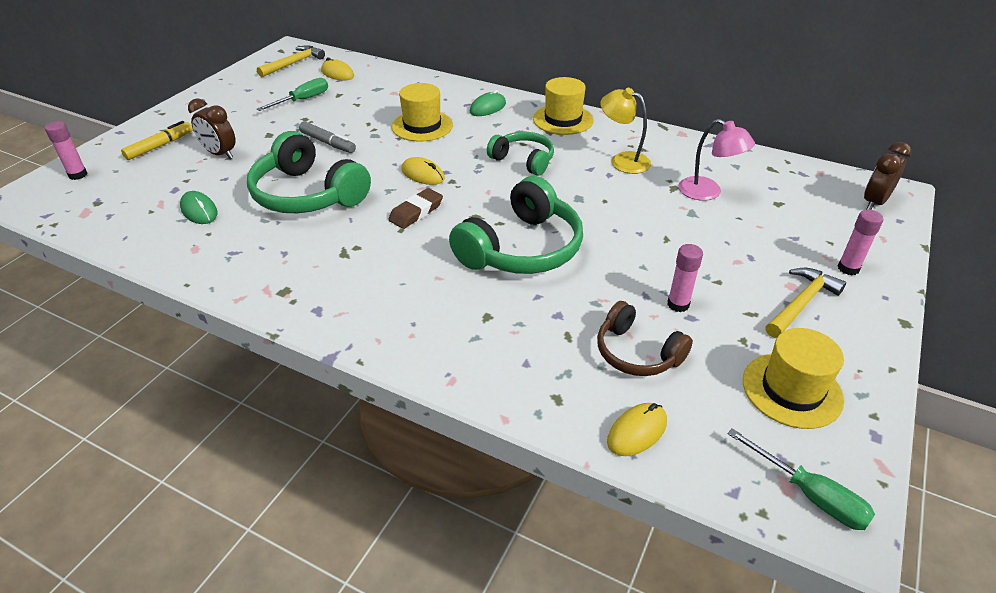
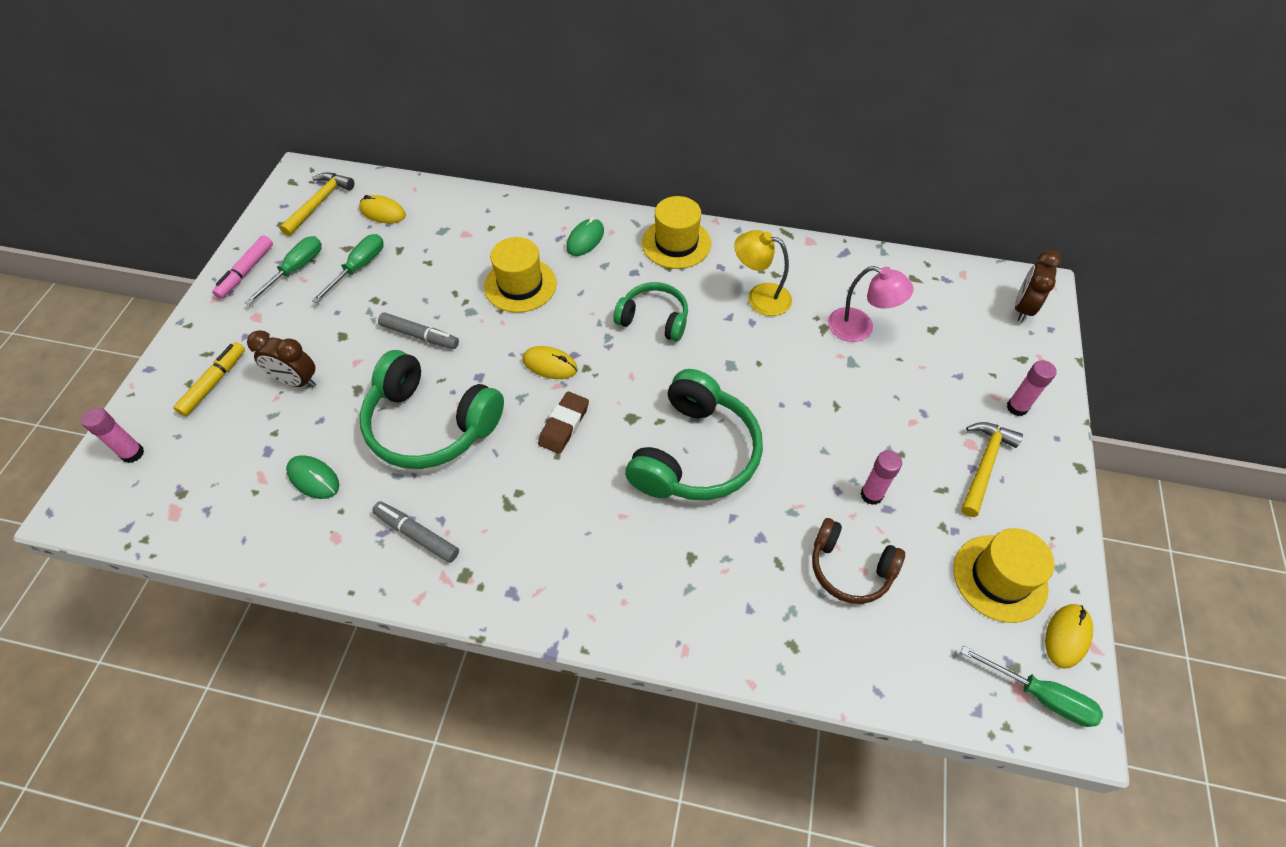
camera: 15 degrees left, 15 degrees up
(220, 91) = (246, 272): none -> pink marker
(256, 95) = (295, 270): none -> green screwdriver
(259, 258) = (417, 535): none -> grey marker
(637, 432) = (877, 666): yellow mouse -> yellow mouse (1067, 636)

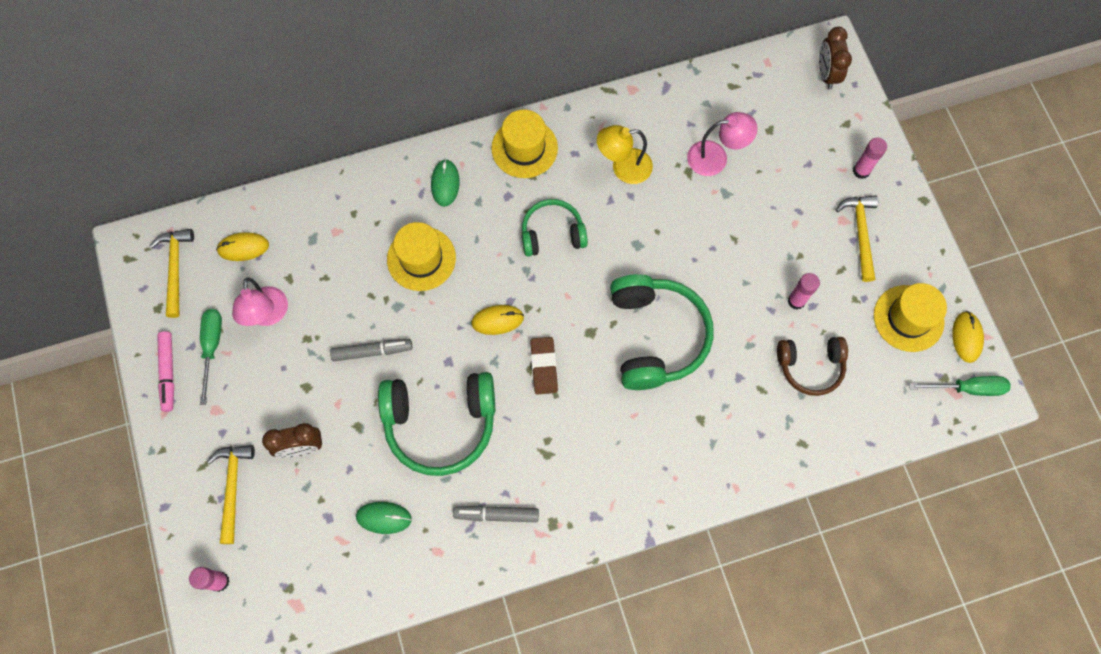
camera: 30 degrees left, 15 degrees up
(214, 383) = (233, 487): yellow marker -> yellow hammer
(359, 268) = (268, 315): green screwdriver -> pink lamp

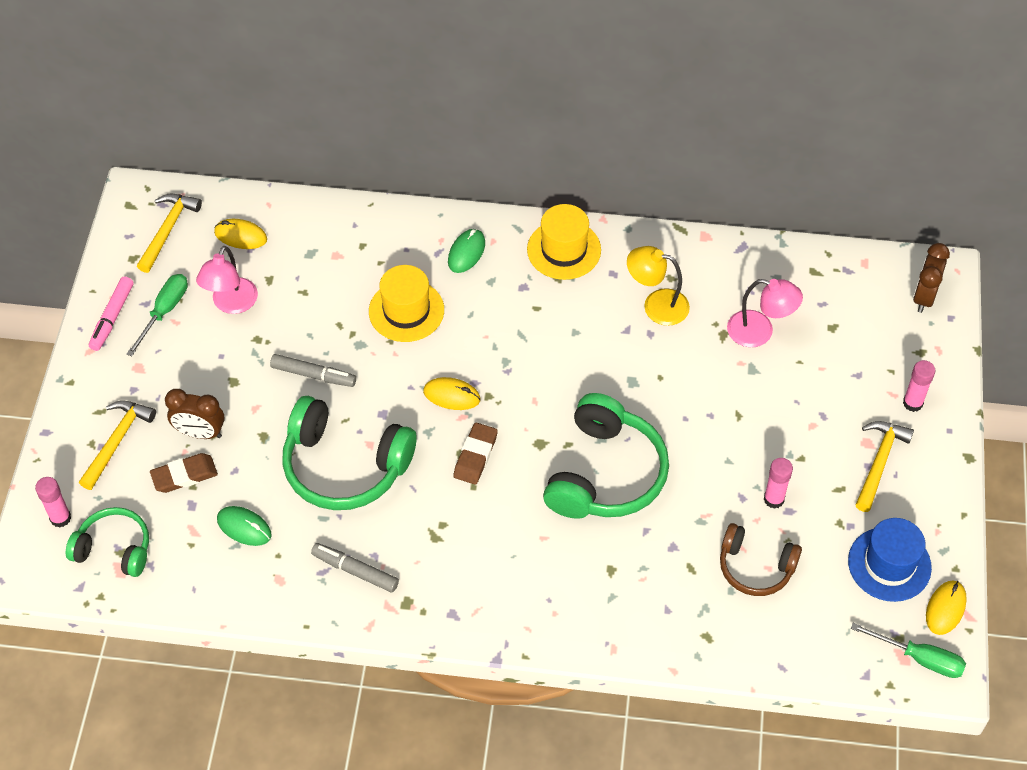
camera: 25 degrees right, 15 degrees down
(308, 493) = (184, 475): none -> brown eraser
(552, 233) = (550, 338): green headphones -> green headphones (114, 549)
(908, 318) = (889, 564): yellow hat -> blue hat

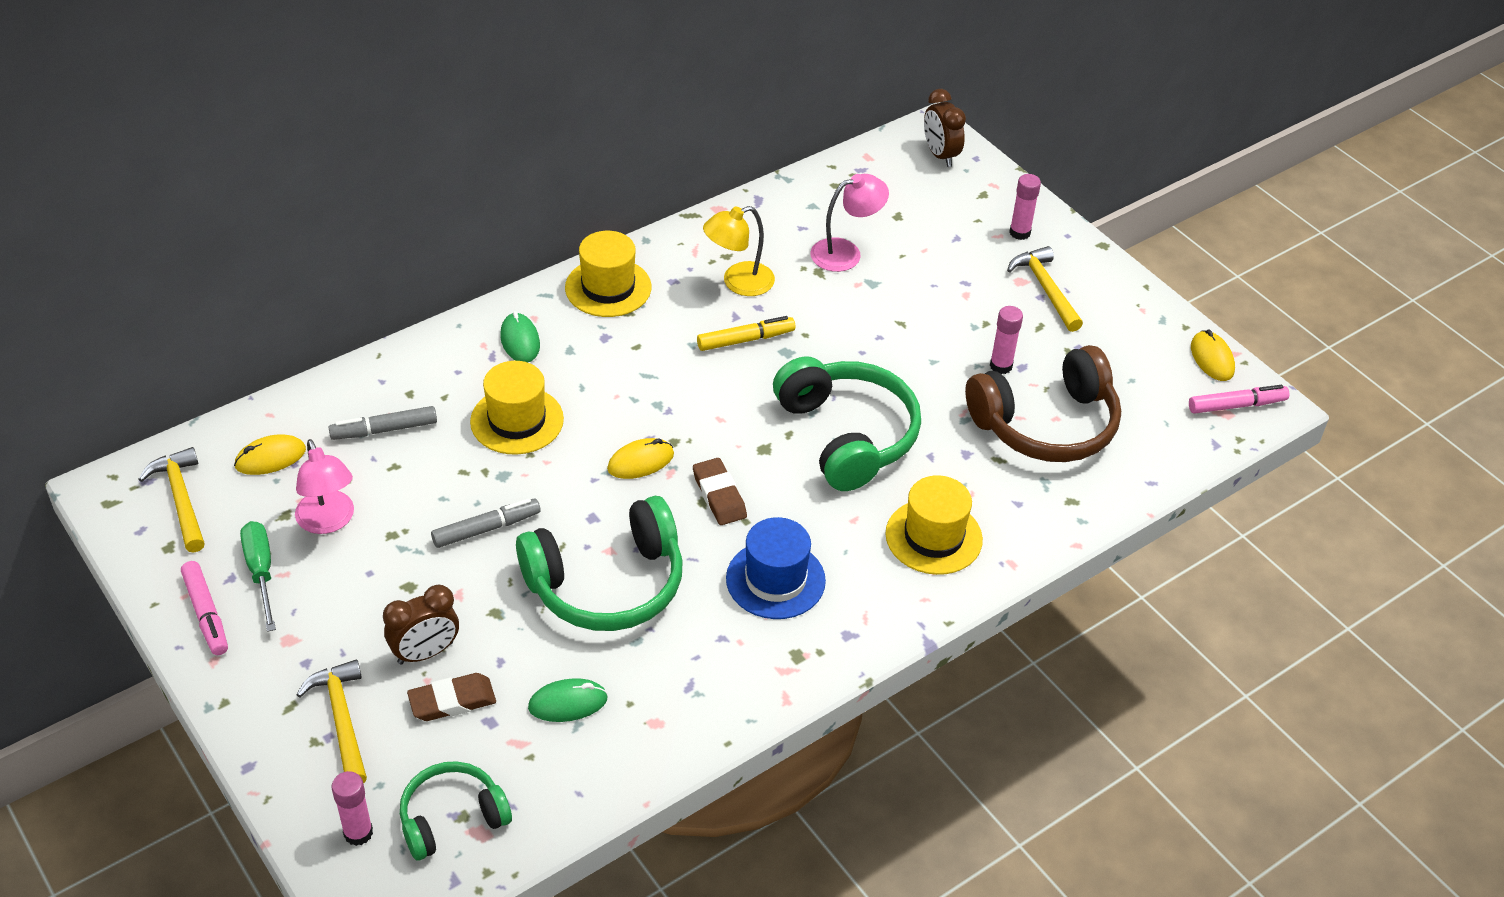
camera: 45 degrees left, 10 degrees down
(184, 475) = (452, 701): brown eraser -> brown eraser turned 45 degrees clockwise
(355, 571) = (719, 663): grey marker -> grey marker (384, 430)
(582, 590) = (933, 537): none -> yellow hat
(614, 353) = (745, 340): none -> yellow marker
(755, 567) = (1046, 424): brown headphones -> brown headphones, size x1.67
(889, 564) = (1138, 355): blue hat -> blue hat (775, 580)
(919, 658) = (1236, 405): green screwdriver -> pink marker

